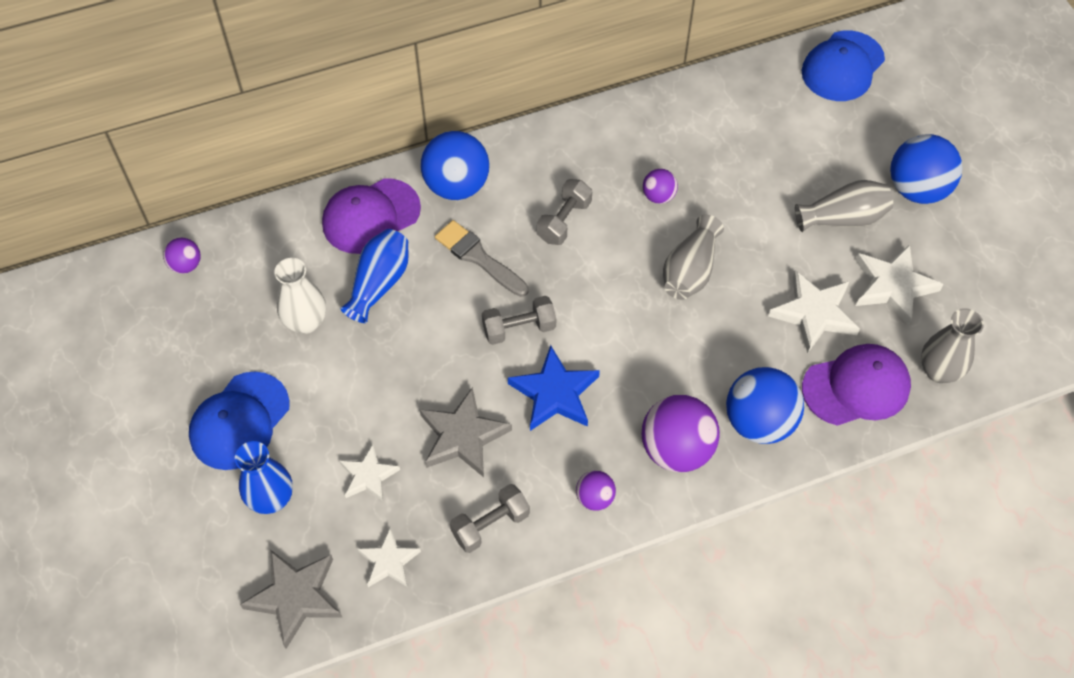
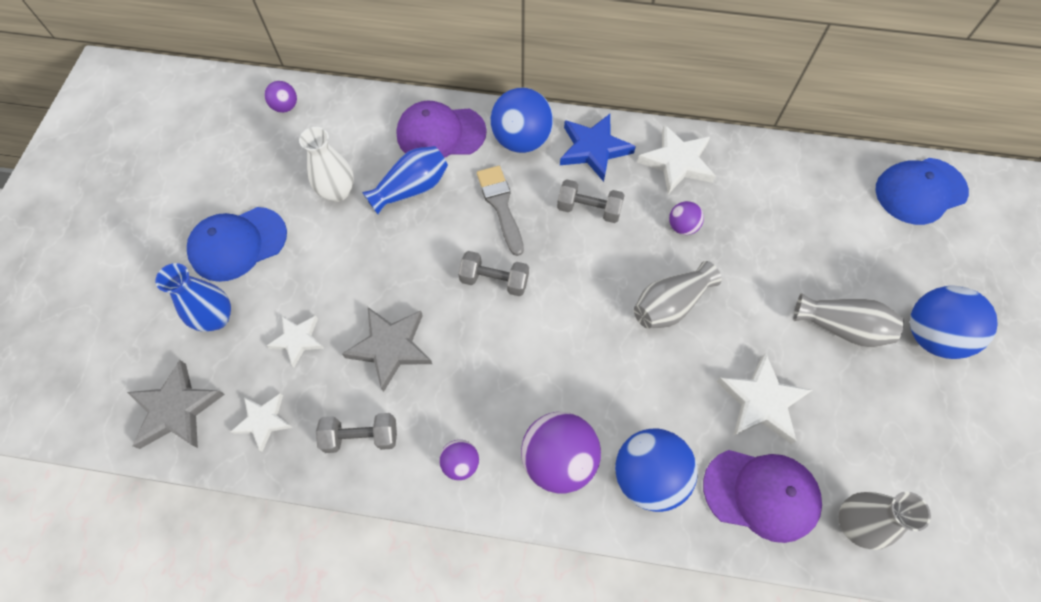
camera: 30 degrees right, 5 degrees up
(554, 393) = (487, 351): blue star -> blue star (593, 149)
(564, 221) = (589, 209): grey dumbbell -> grey dumbbell turned 45 degrees clockwise
(893, 286) = (854, 415): white star -> white star (677, 162)

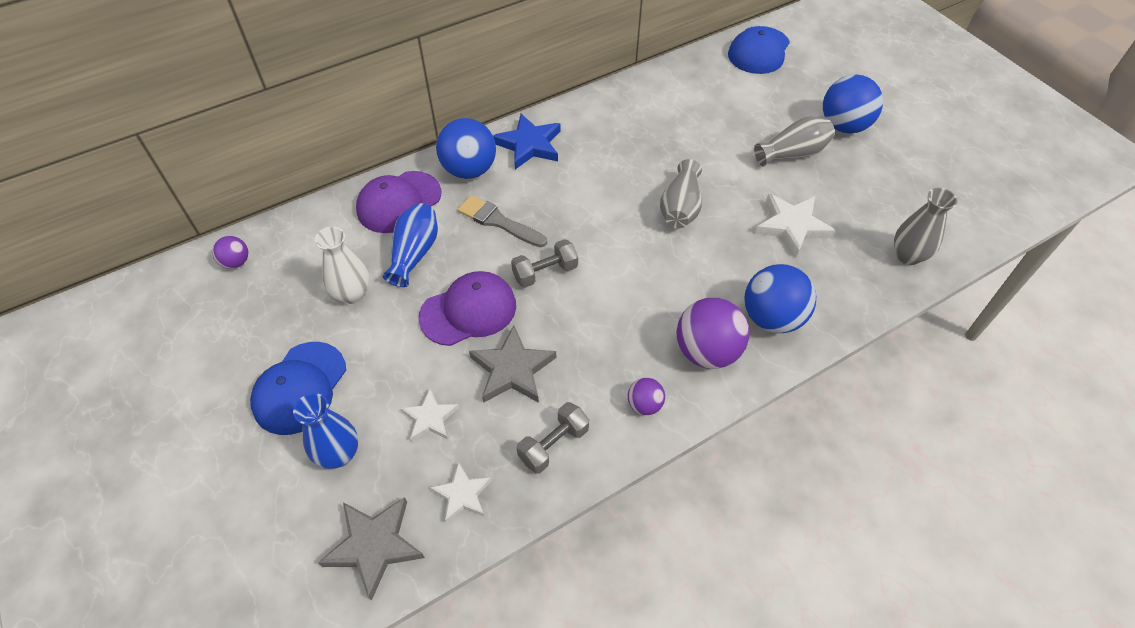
camera: 40 degrees left, 10 degrees down
(589, 209) = (565, 184): grey dumbbell -> none
(677, 162) = (596, 119): white star -> none
(682, 226) = (639, 156): purple ball -> none
(761, 494) = (845, 278): purple cap -> purple cap (468, 311)

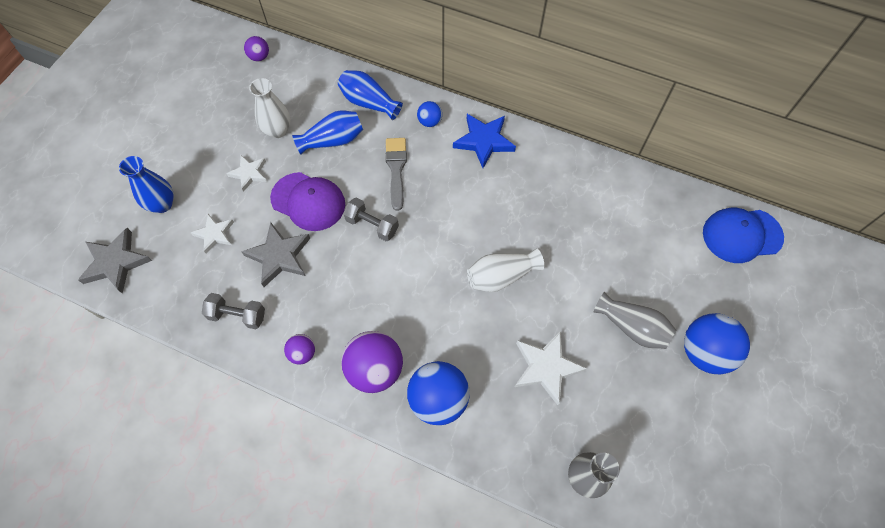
camera: 55 degrees right, 10 degrees up
(300, 388) = (194, 153): blue cap -> none
(399, 202) = (369, 103): purple cap -> blue vase
(462, 495) = (173, 286): white star -> white star (249, 173)
(469, 170) = (429, 122): blue ball -> blue ball, size x0.51
(680, 208) = (501, 276): grey vase -> white vase

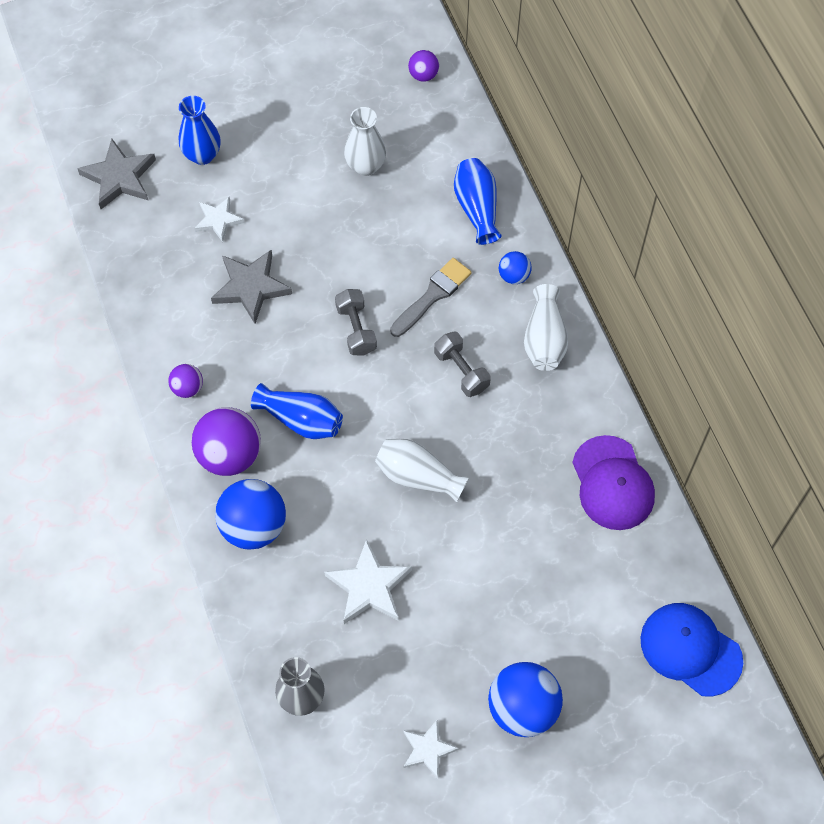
camera: 45 degrees right, 0 degrees up
(237, 315) = (169, 309): grey dumbbell -> grey dumbbell (461, 371)
(249, 173) = (300, 188): white star -> white star (428, 750)
(308, 201) = (324, 258): purple cap -> purple cap (612, 483)
(333, 141) = (404, 218): blue vase -> blue vase (301, 420)
(484, 141) = (544, 339): blue star -> white vase
(632, 327) = (483, 626): grey vase -> none

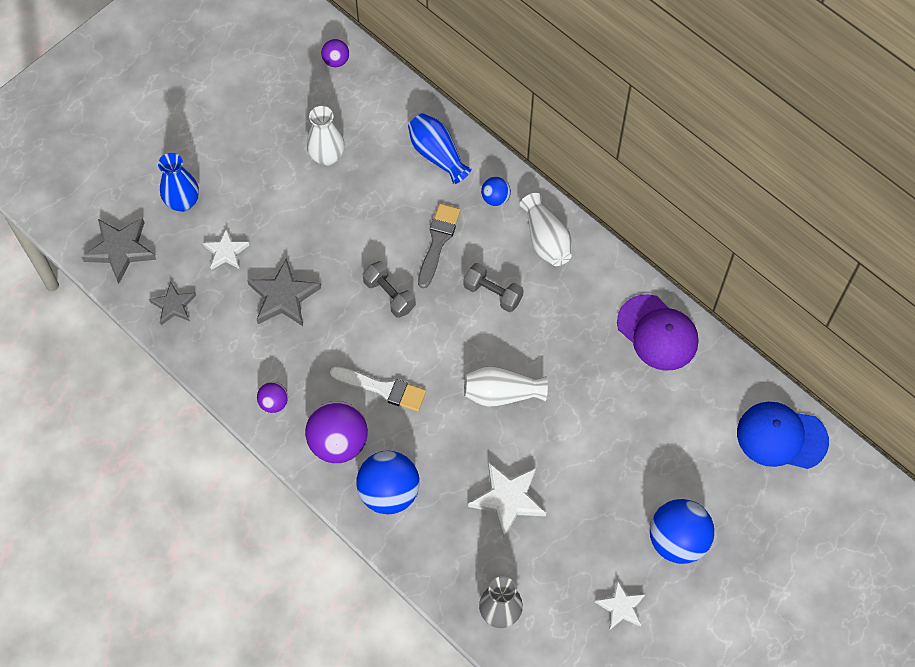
camera: 25 degrees left, 0 degrees up
(141, 252) = (173, 305): none -> grey star
(301, 420) = (383, 389): blue vase -> white brush

